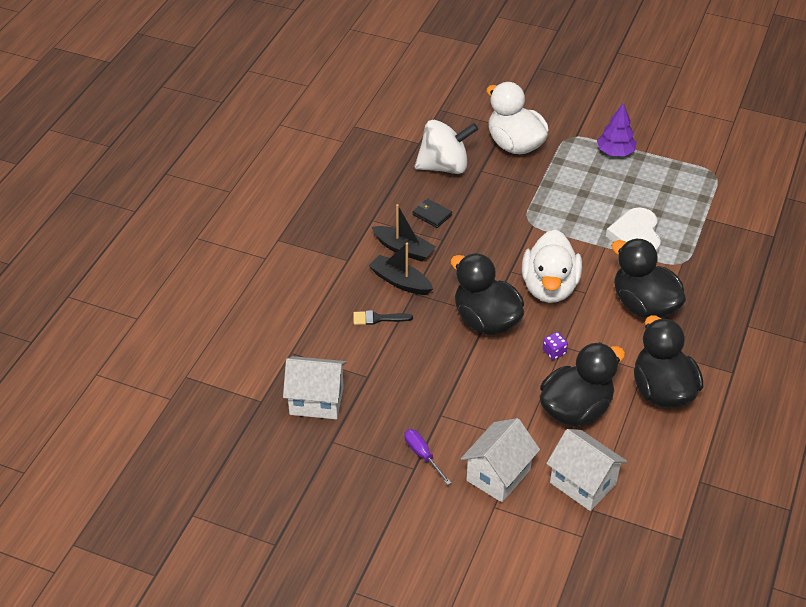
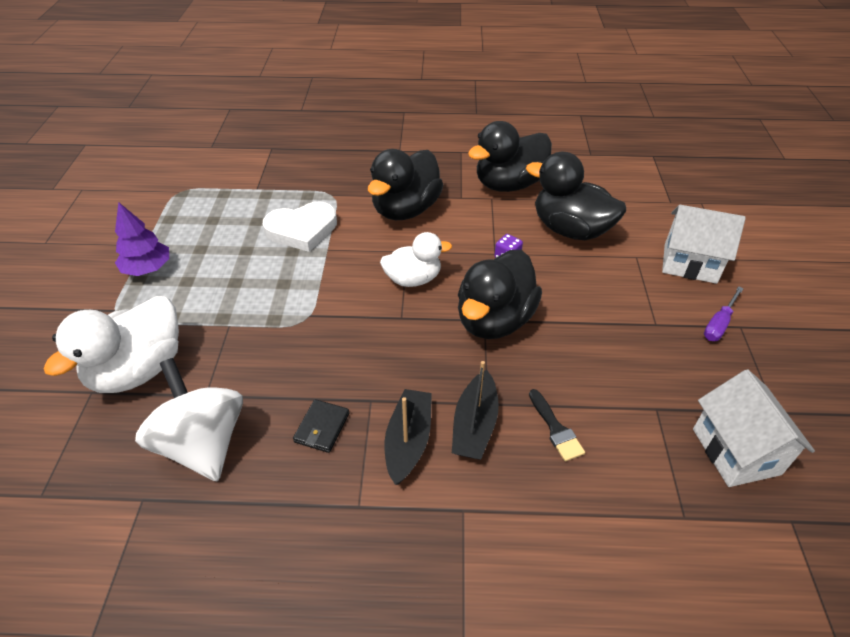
camera: 110 degrees left, 0 degrees up
(549, 287) = (413, 279): white duck -> white duck, size x0.63
(583, 483) = (649, 211): white house -> none

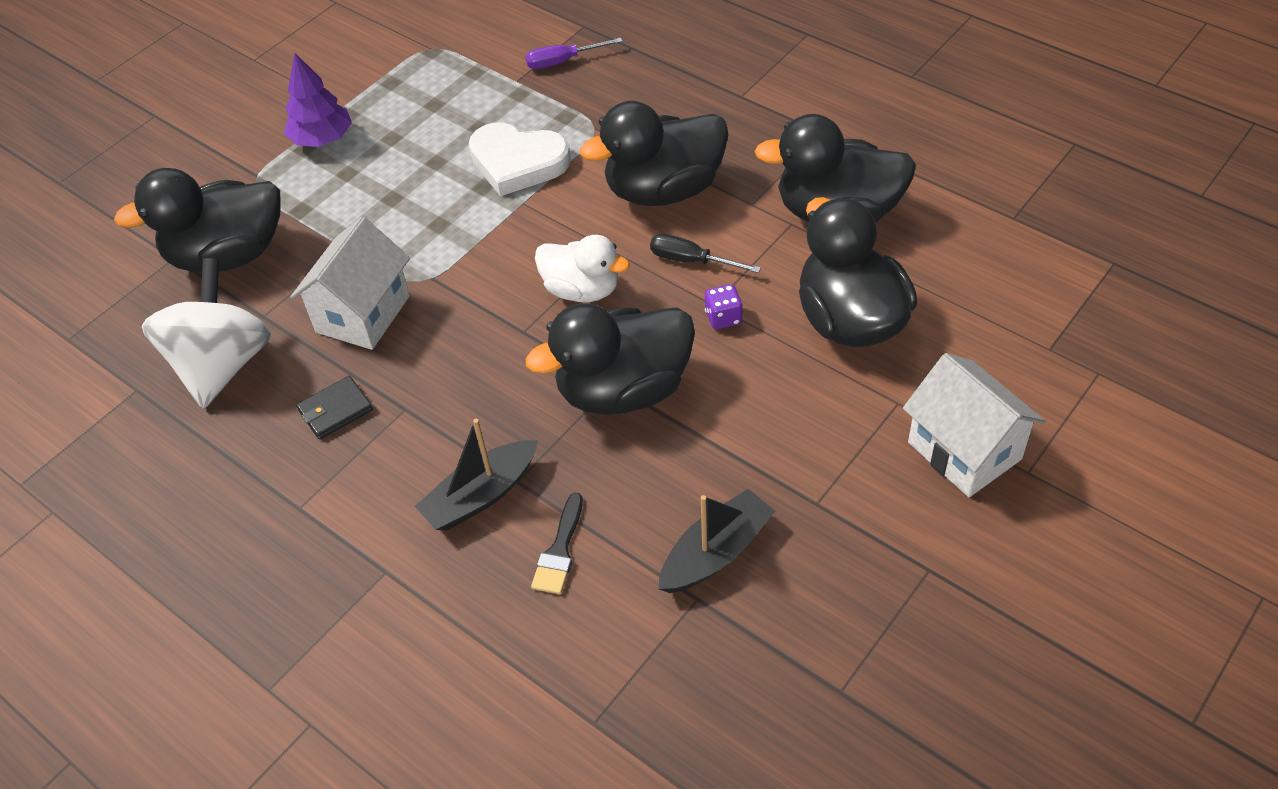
camera: 40 degrees right, 5 degrees up
(138, 370) = (228, 255): white duck -> black duck
(408, 441) = (401, 472): black boat -> black boat (716, 552)
(459, 237) = (691, 261): none -> black screwdriver
(719, 324) = (902, 550): purple screwdriver -> purple screwdriver (563, 61)
(735, 451) = (734, 699): white house -> white house (363, 314)

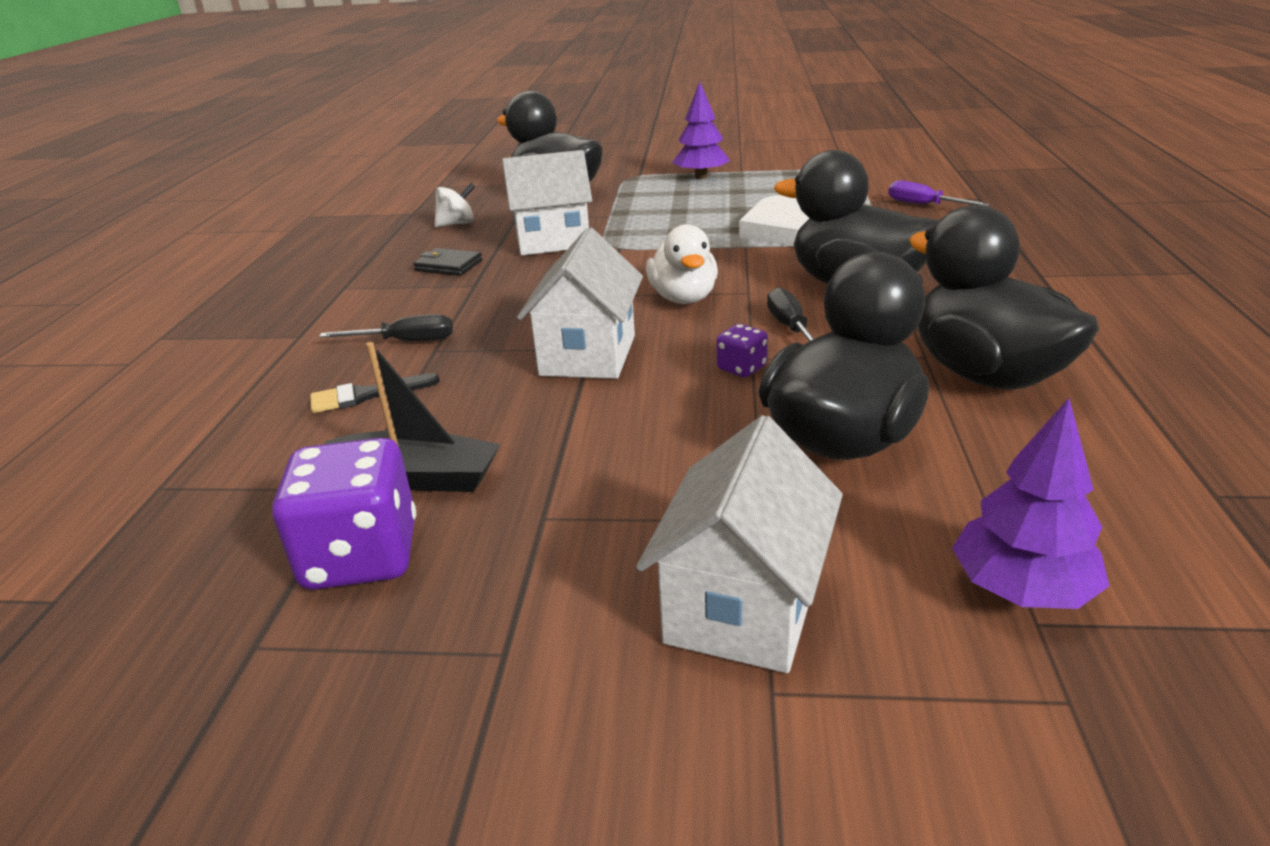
camera: 55 degrees right, 20 degrees down
(222, 364) = (457, 224): white spinning top -> white spinning top, size x0.47
(481, 495) = (405, 341): black boat -> black screwdriver
(623, 390) = (588, 355): black duck -> white house
(788, 612) = (361, 556): none -> purple dice
(1026, 338) = (1022, 589): none -> purple tree

